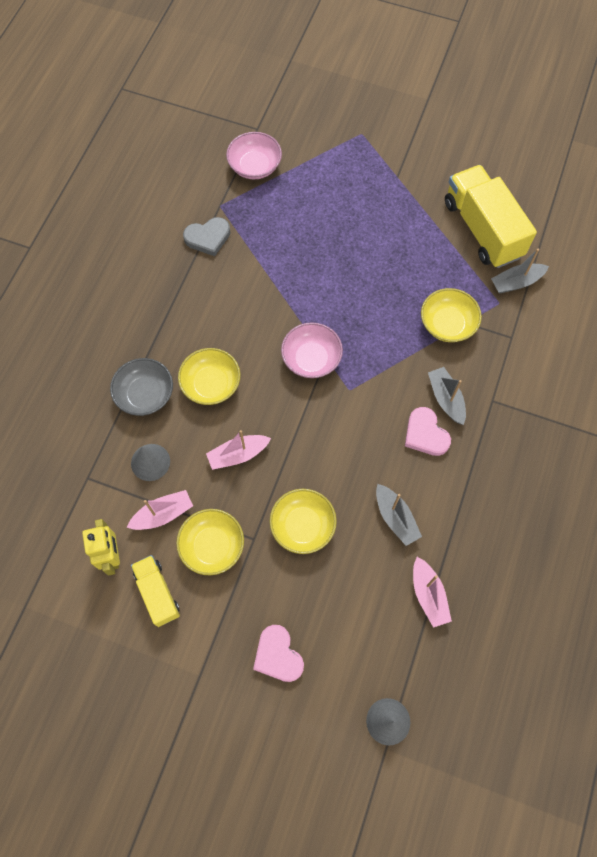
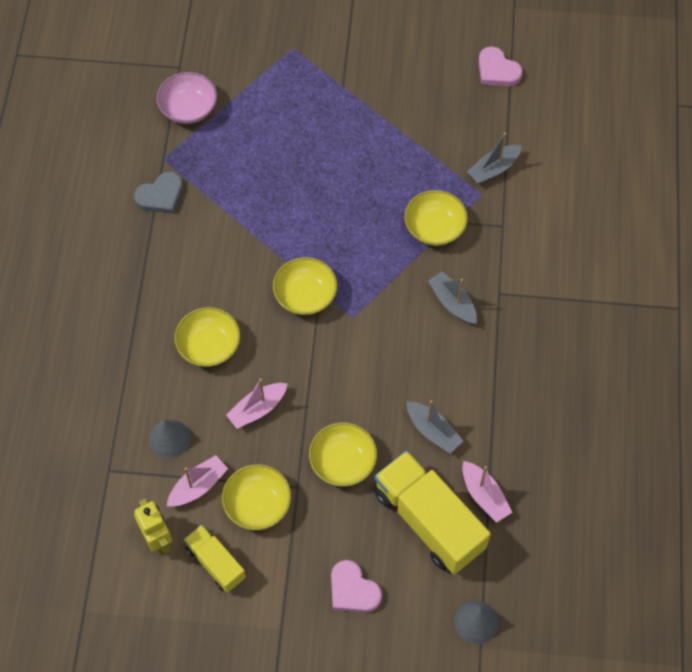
camera: 15 degrees left, 5 degrees down
(145, 394) = (143, 372): grey bowl -> none
(311, 358) = (305, 295): pink bowl -> yellow bowl
(425, 434) = (441, 342): pink heart -> pink heart (497, 70)
(482, 229) = (445, 122): yellow truck -> yellow truck (429, 521)

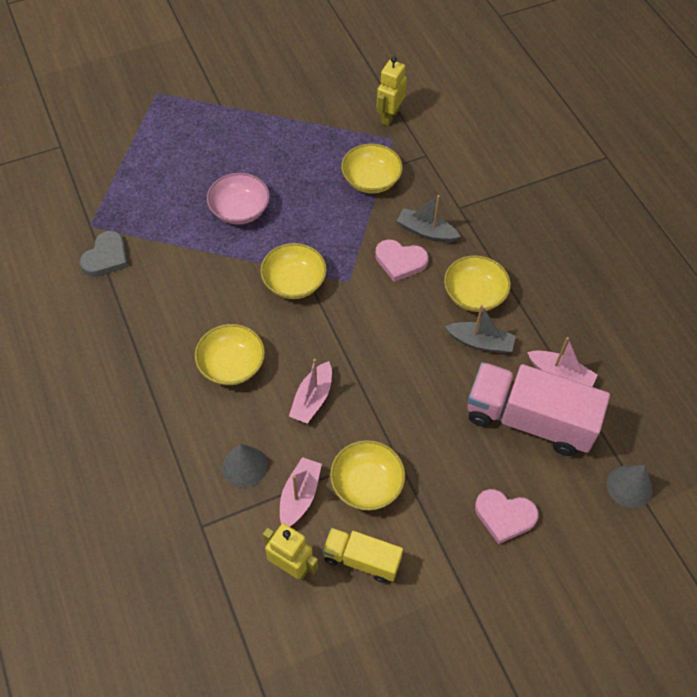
camera: 30 degrees left, 5 degrees down
(188, 108) = (89, 175): pink bowl -> pink bowl (240, 210)
(343, 462) = (420, 407): yellow bowl -> yellow bowl (474, 294)
(429, 521) = (529, 420): yellow truck -> pink truck
(493, 169) = (389, 116): grey boat -> yellow robot
(497, 70) = (342, 44): pink heart -> pink heart (400, 261)

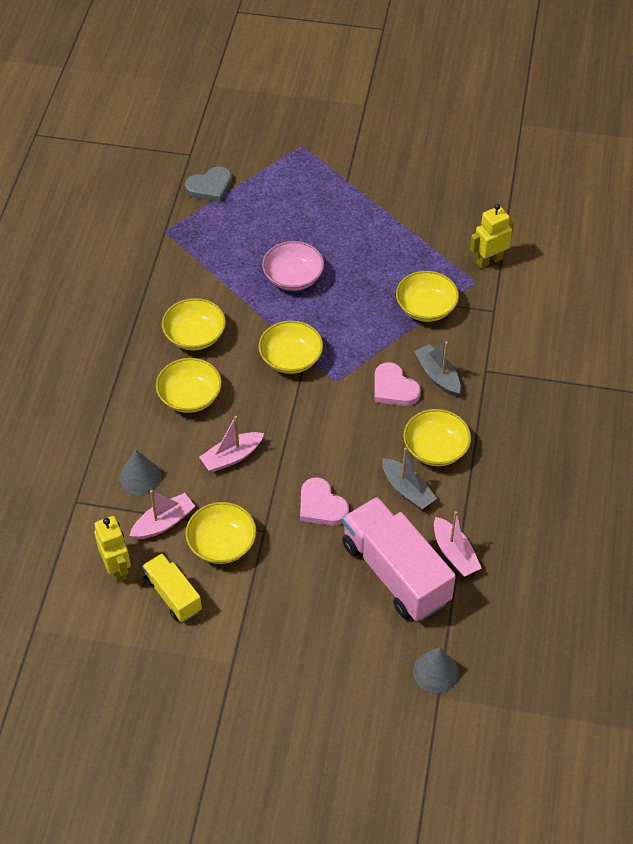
camera: 35 degrees right, 5 degrees down
(106, 257) = (158, 262): grey heart -> grey heart (210, 187)
(192, 307) = (195, 336): none -> yellow bowl
(504, 516) = (311, 631): pink heart -> pink heart (321, 506)

